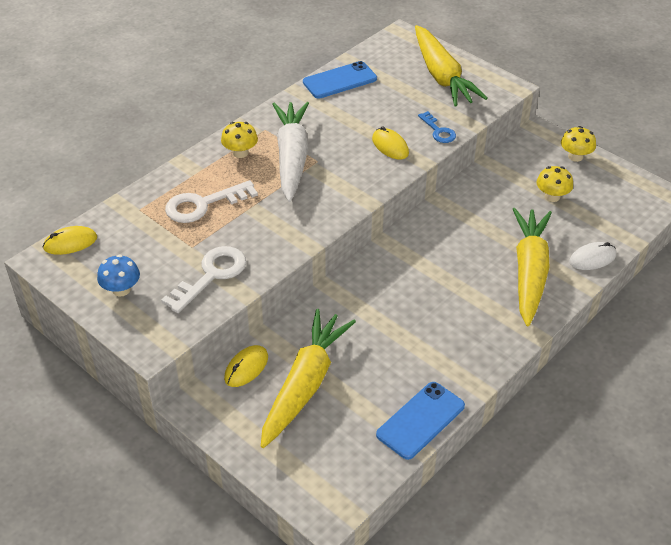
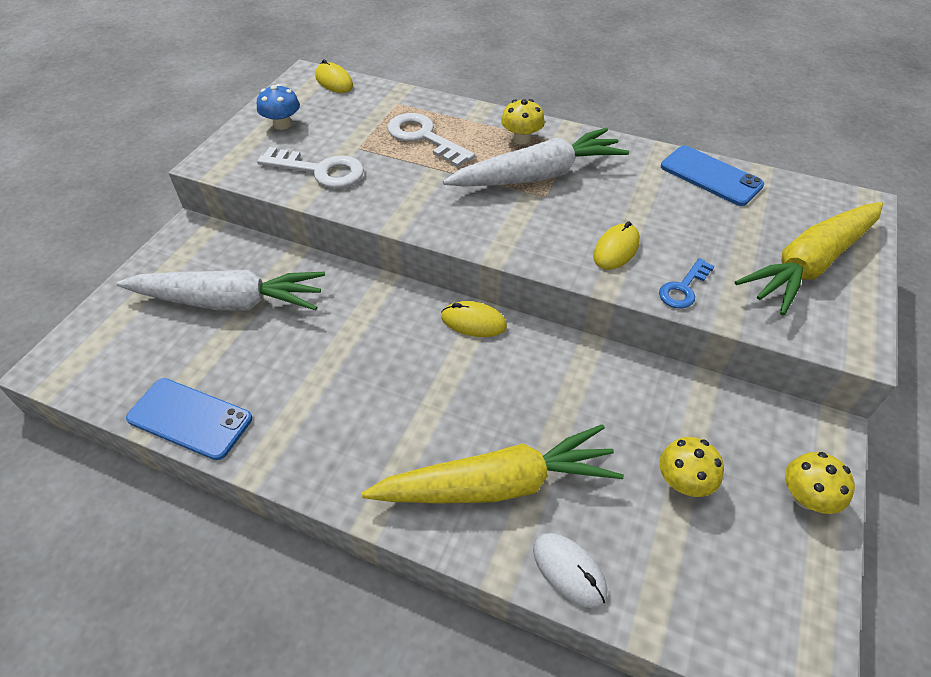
camera: 70 degrees right, 5 degrees up
(246, 368) = (244, 252): yellow mouse -> yellow mouse (473, 322)
(305, 384) = (229, 301): yellow carrot -> white carrot

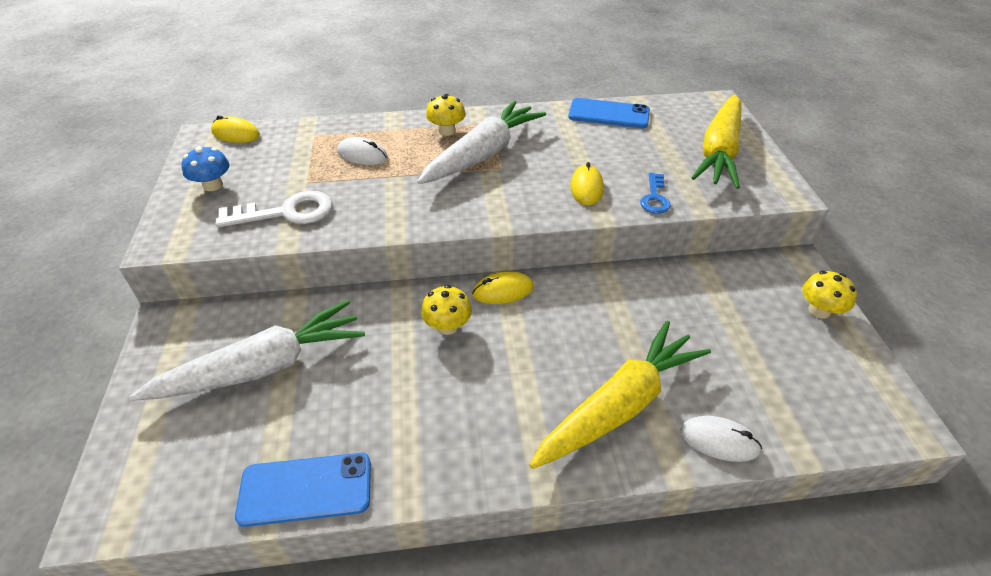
camera: 30 degrees left, 5 degrees down
(424, 137) = (362, 155): white key -> white mouse
(683, 481) = (741, 338): yellow mushroom -> yellow mushroom (447, 326)

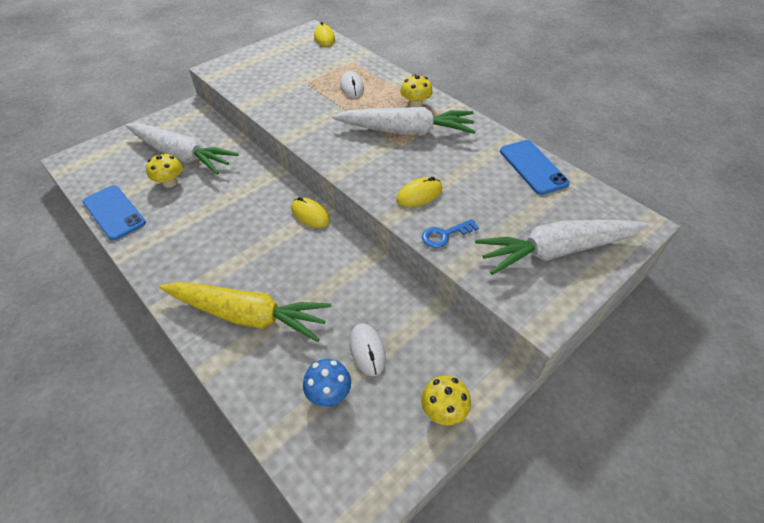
camera: 55 degrees right, 5 degrees up
(213, 185) = (272, 57): blue mushroom -> blue mushroom (328, 393)
(286, 213) = (272, 90): white key -> none
(447, 326) = (260, 206): yellow mushroom -> yellow mushroom (170, 182)
(719, 151) = (556, 251): yellow carrot -> white carrot
(719, 440) = (250, 383): white mouse -> white mouse (367, 350)

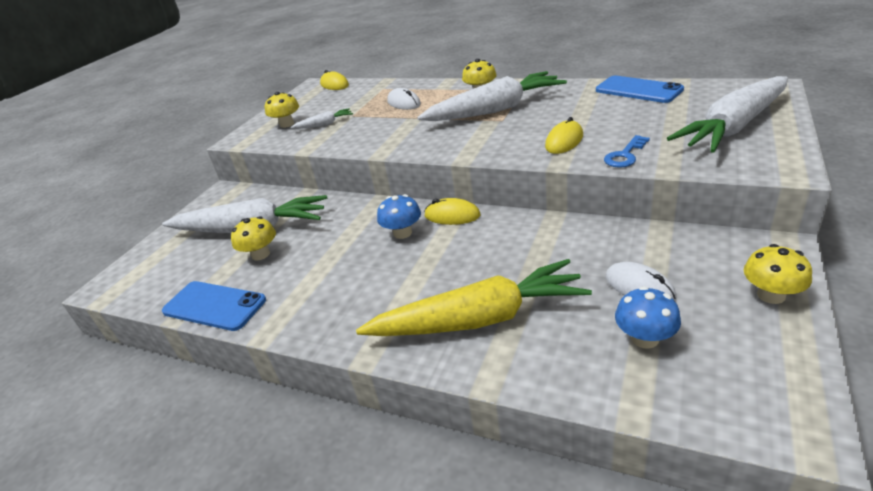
camera: 20 degrees left, 15 degrees down
(256, 69) = (287, 124): none -> yellow mushroom
(266, 213) = (402, 233): none -> blue mushroom
(280, 82) = (324, 124): none -> white carrot

